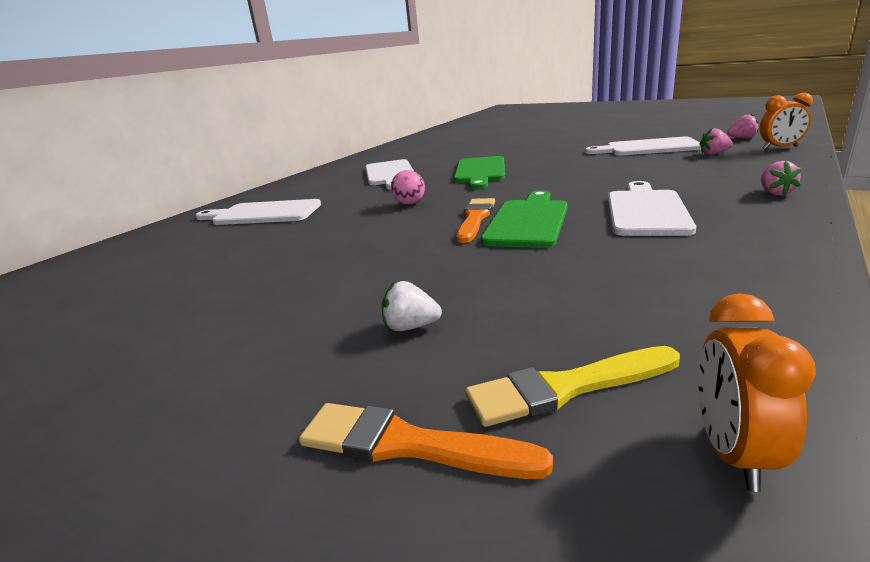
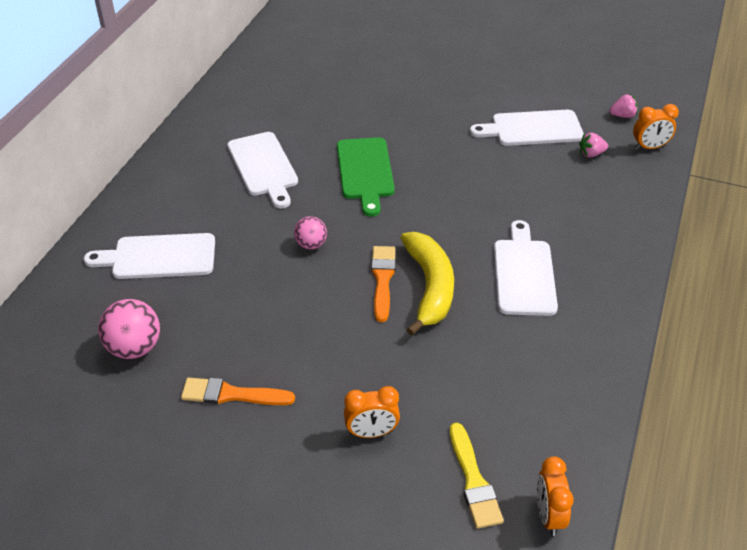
camera: 15 degrees left, 20 degrees up
(185, 261) = (134, 348): none -> pink ball
(408, 444) = (399, 526): orange brush -> orange brush (232, 394)
(411, 327) = (371, 432): white strawberry -> orange clock
(528, 221) = (429, 287): green cutting board -> yellow banana
(566, 388) = (473, 480): yellow brush -> yellow brush turned 75 degrees counterclockwise
(775, 193) = (624, 247): pink strawberry -> none

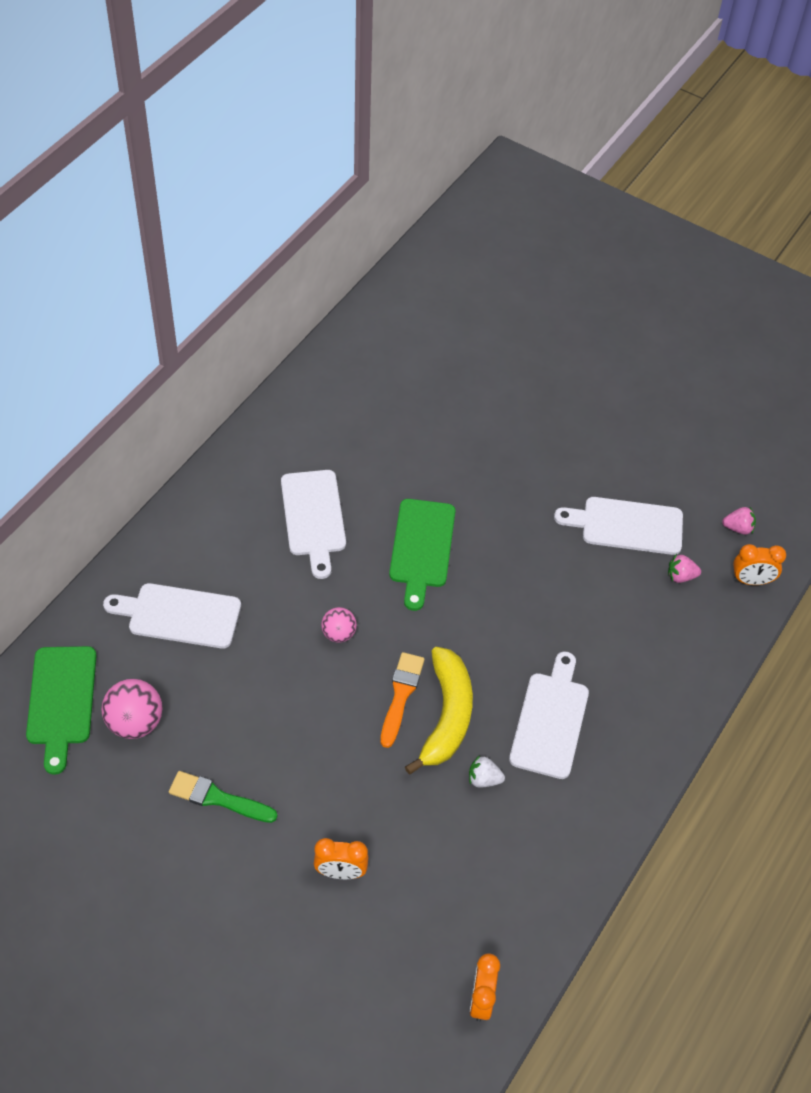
camera: 10 degrees right, 10 degrees up
(56, 344) = (61, 701): none -> green cutting board
(232, 394) = (218, 798): orange brush -> green brush
(473, 480) = (422, 946): yellow brush -> none
(481, 329) = (484, 779): none -> white strawberry

